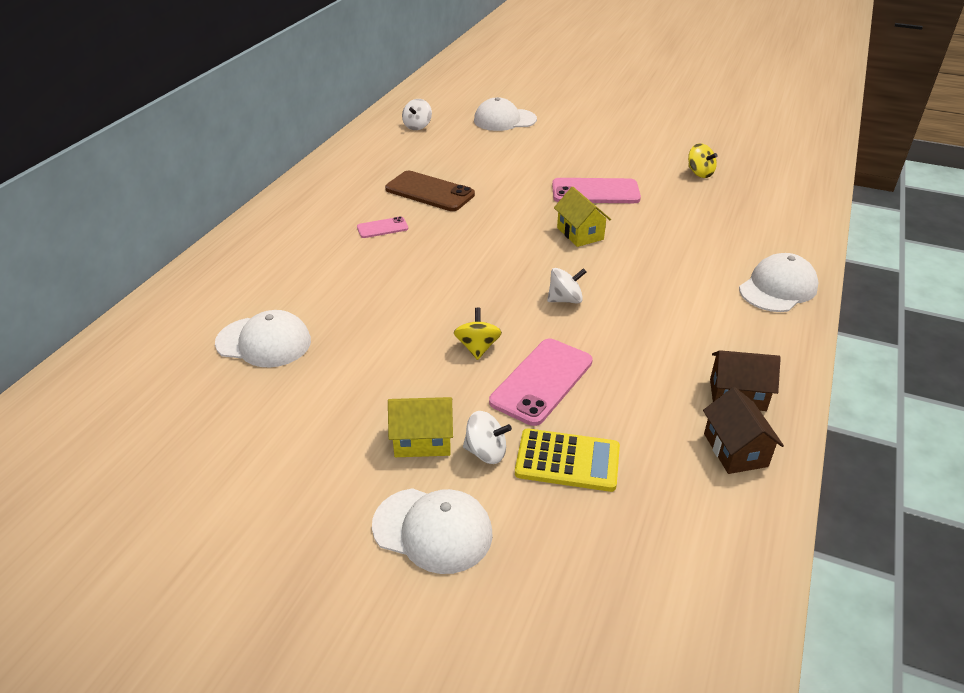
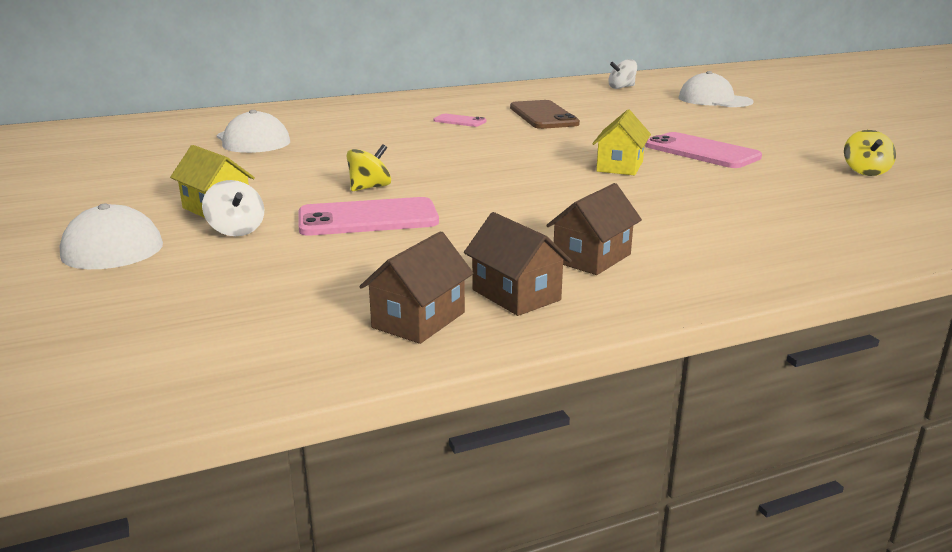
camera: 45 degrees right, 15 degrees down
(565, 300) = (505, 191): white spinning top -> none
(567, 461) = (273, 259): yellow calculator -> none
(715, 337) = (592, 258): none -> brown house
(778, 288) = (761, 259): white cap -> none

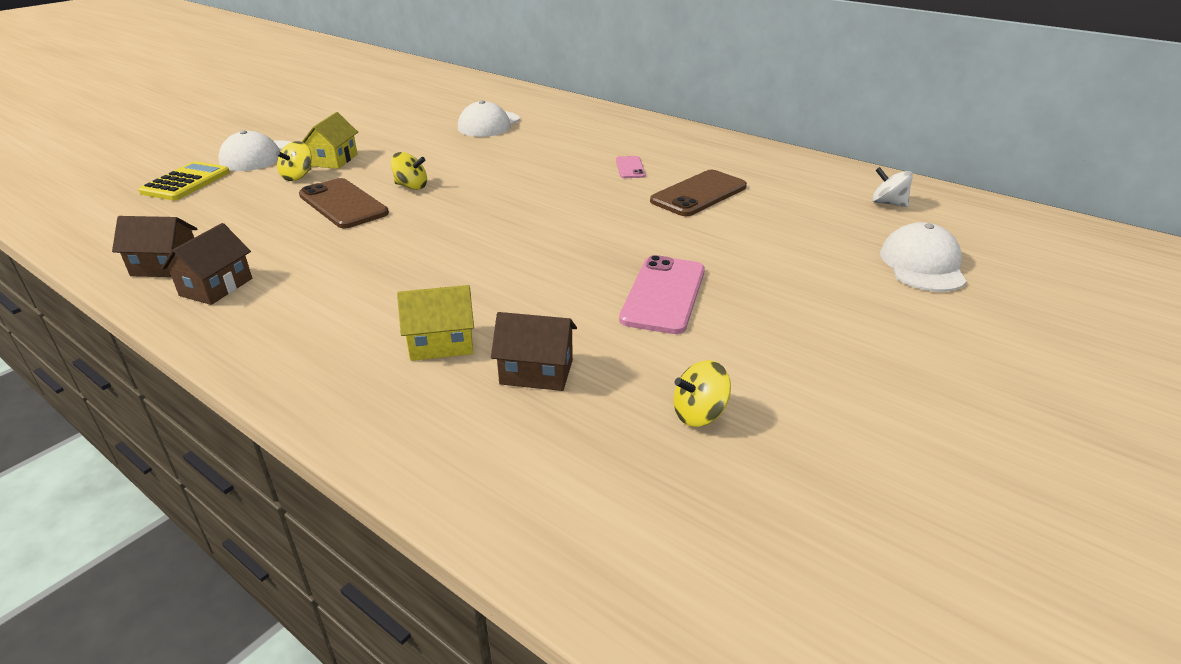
camera: 60 degrees right, 10 degrees up
(121, 294) = (186, 182): none -> yellow calculator
(236, 230) = (298, 176): white spinning top -> yellow spinning top
(368, 218) = (343, 204): pink phone -> brown phone
(592, 258) = (301, 299): brown house -> brown house (536, 372)
(620, 166) = (561, 263): yellow house -> yellow house (441, 343)

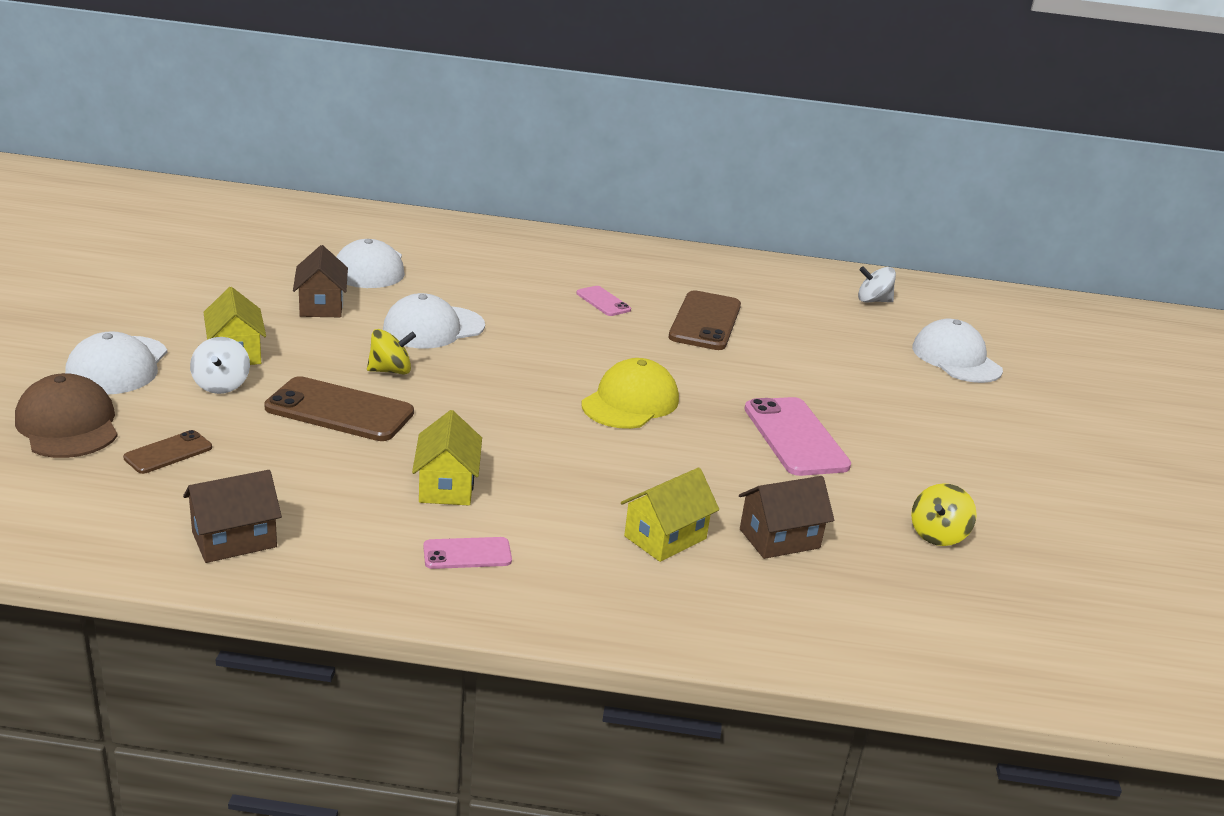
camera: 35 degrees left, 5 degrees down
(186, 182) = (68, 425): yellow calculator -> brown cap
(211, 208) = (168, 453): none -> brown phone
(216, 287) = (340, 546): brown house -> brown house (321, 306)
(284, 314) = (467, 554): none -> pink phone
(298, 176) = (221, 385): yellow spinning top -> white spinning top
(339, 266) = (446, 486): none -> yellow house
(478, 165) = (433, 328): none -> white cap
(554, 239) = (630, 402): none -> yellow cap

